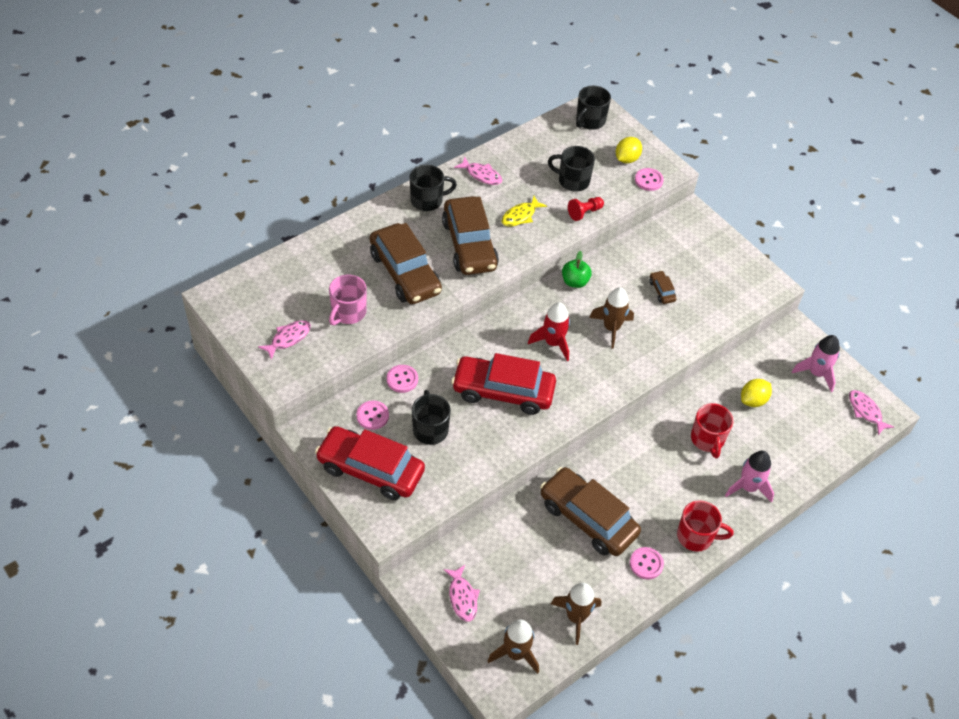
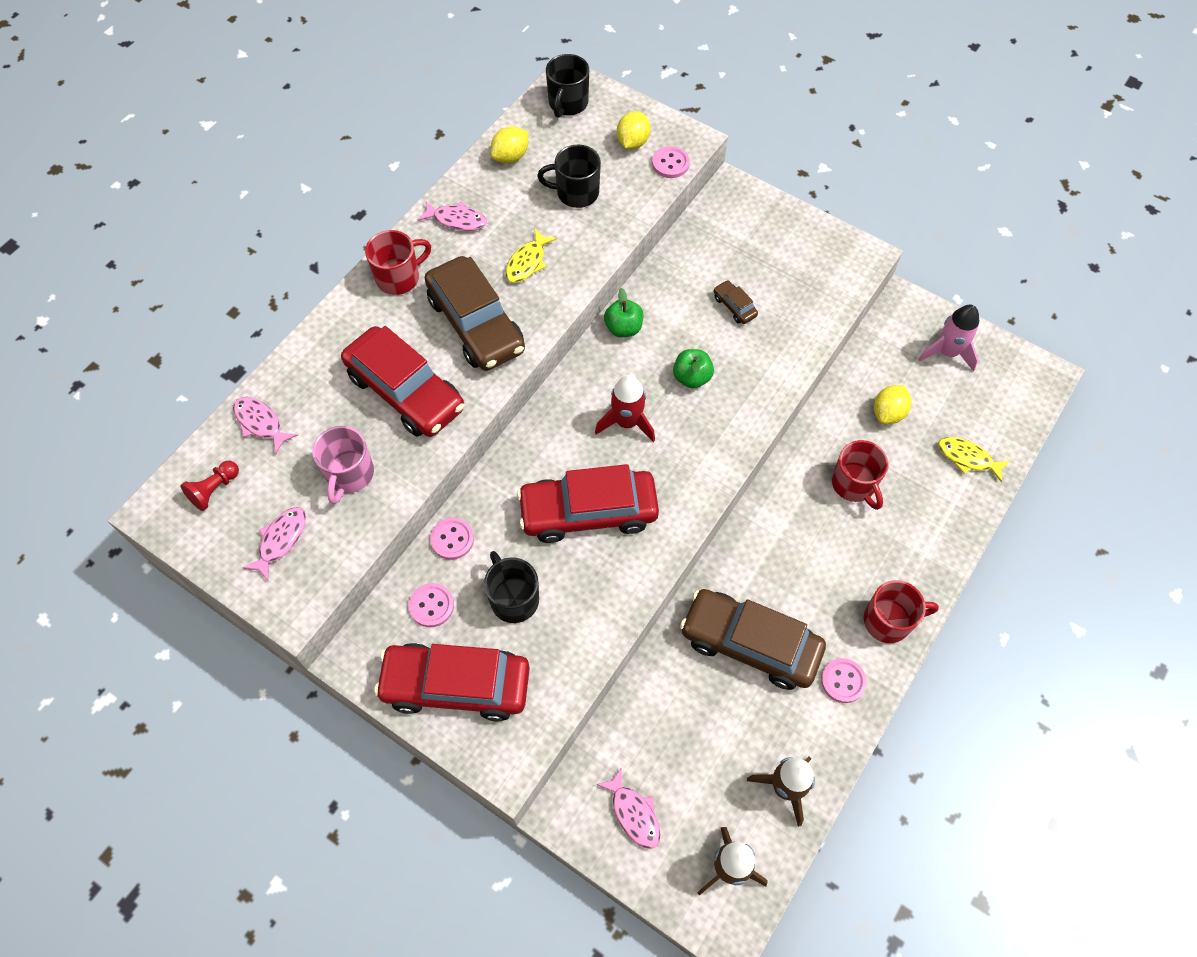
camera: 15 degrees left, 10 degrees up
(405, 273) = (405, 392): brown car -> red car
(427, 200) = (399, 277): black mug -> red mug
(535, 144) = (510, 157): none -> yellow lemon
(584, 212) = (607, 232): red pawn -> red pawn (214, 490)
(611, 328) = (691, 377): brown rocket -> green apple
(748, 487) = (925, 532): pink rocket -> none
(801, 448) = (967, 458): none -> yellow fish
(865, 411) = (1022, 383): pink fish -> pink fish (260, 423)

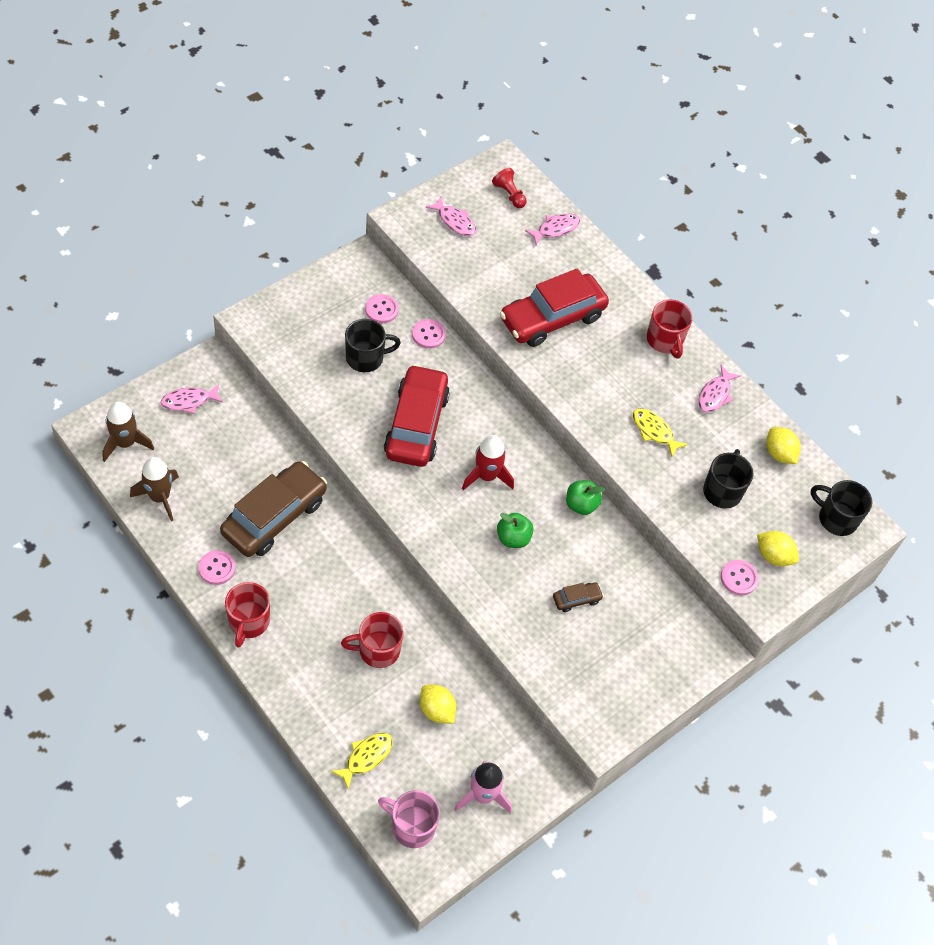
camera: 100 degrees right, 5 degrees down
(349, 474) = (492, 269): pink mug -> pink mug (412, 826)
(456, 685) = (317, 308): red car -> none
(476, 324) = (601, 378): brown car -> none

